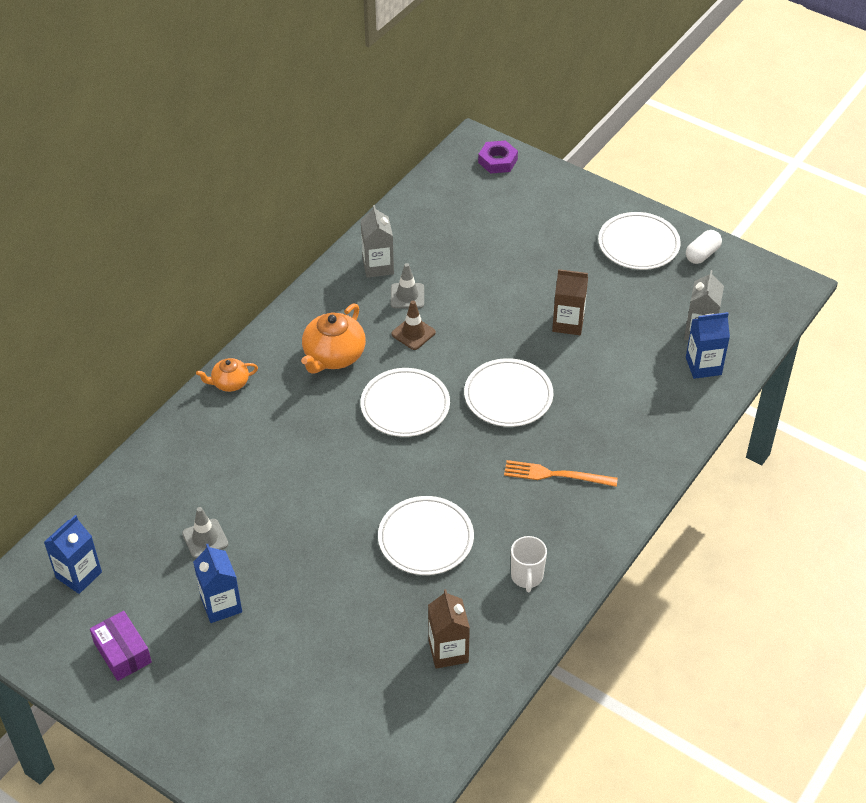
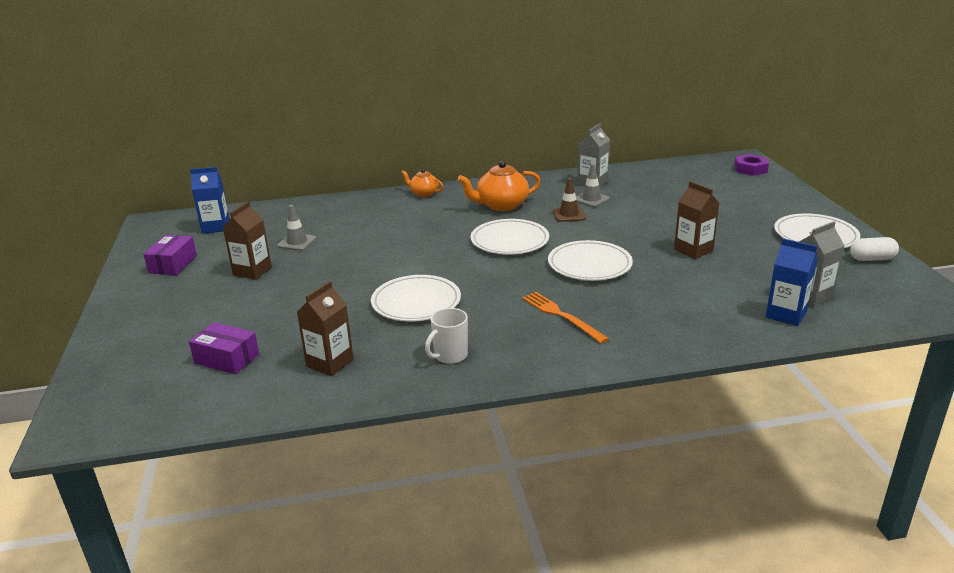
camera: 45 degrees right, 20 degrees down
(221, 605) = (252, 271): blue carton -> brown carton
(360, 710) = (227, 359): none -> purple box

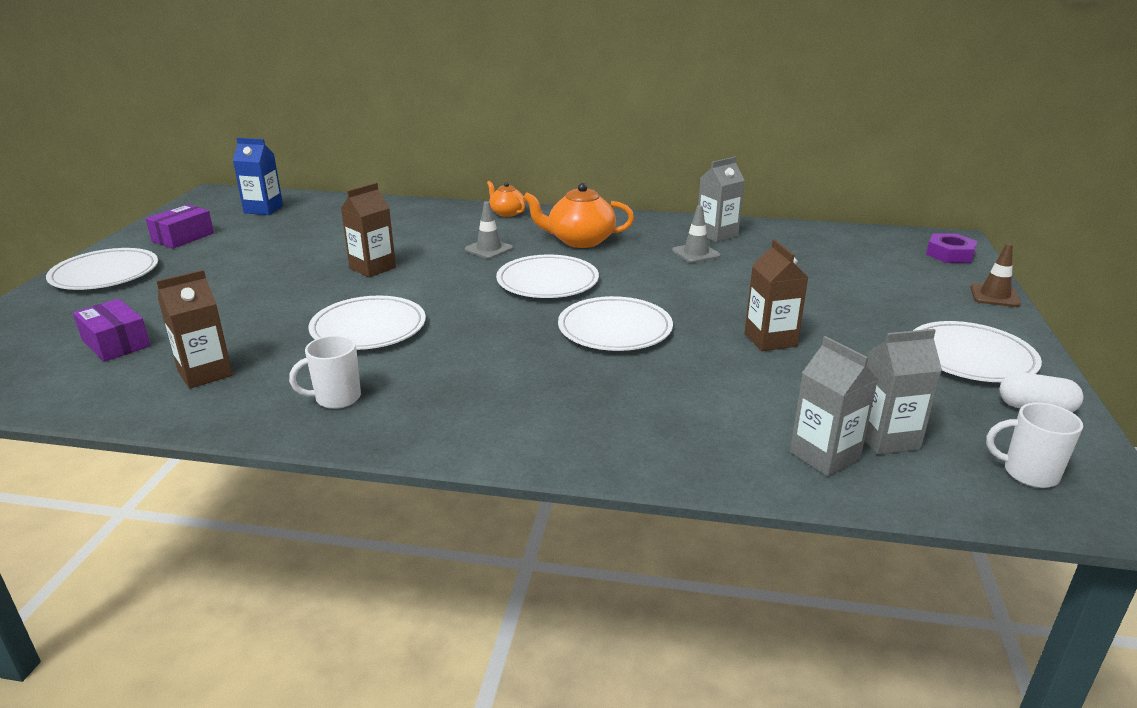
camera: 20 degrees right, 0 degrees up
(141, 308) = (105, 274): none -> white plate
(252, 271) = (245, 259): brown carton -> brown carton (372, 268)
(297, 242) = (321, 239): grey traffic cone -> grey traffic cone (489, 249)
(561, 316) = (515, 383): orange fork -> none
(568, 215) = (649, 266): brown traffic cone -> brown traffic cone (994, 296)
(786, 314) = (824, 456): blue carton -> grey carton
(896, 297) = (1029, 473): none -> white mug

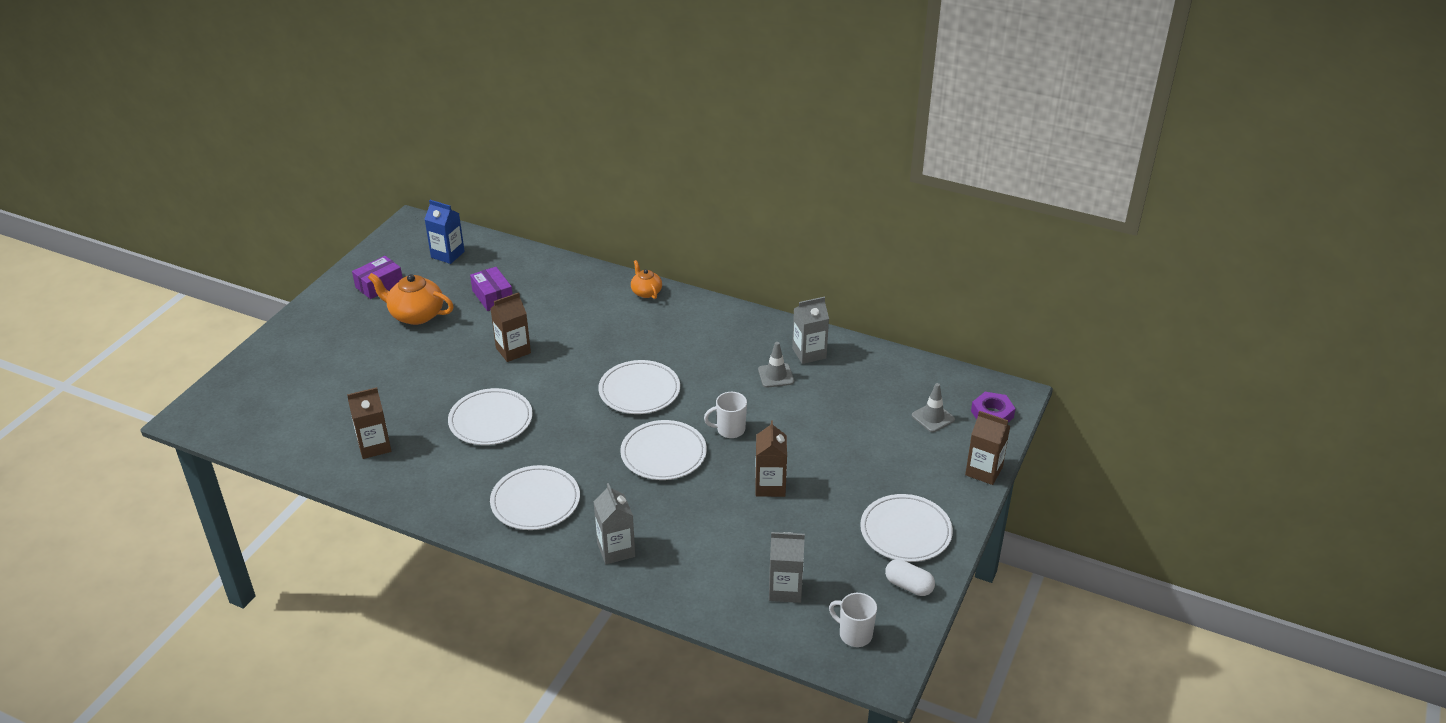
camera: 15 degrees right, 10 degrees up
(105, 274) = (318, 324): white plate -> white plate (535, 501)
(116, 343) = (321, 405): purple box -> purple box (492, 296)
(336, 398) = (451, 485): white mug -> white mug (730, 430)
(489, 249) = (611, 341): grey traffic cone -> grey traffic cone (933, 417)
(580, 241) = (689, 342): orange teapot -> orange teapot (416, 315)
(824, 456) = (735, 595): grey carton -> grey carton (616, 550)
(994, 296) = (984, 471): brown traffic cone -> brown carton

